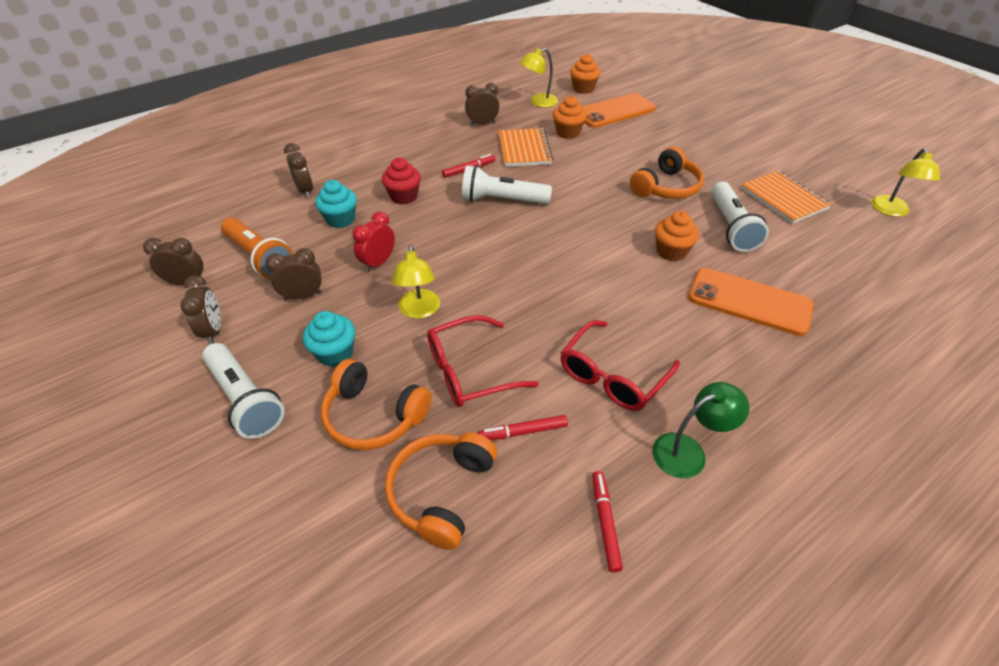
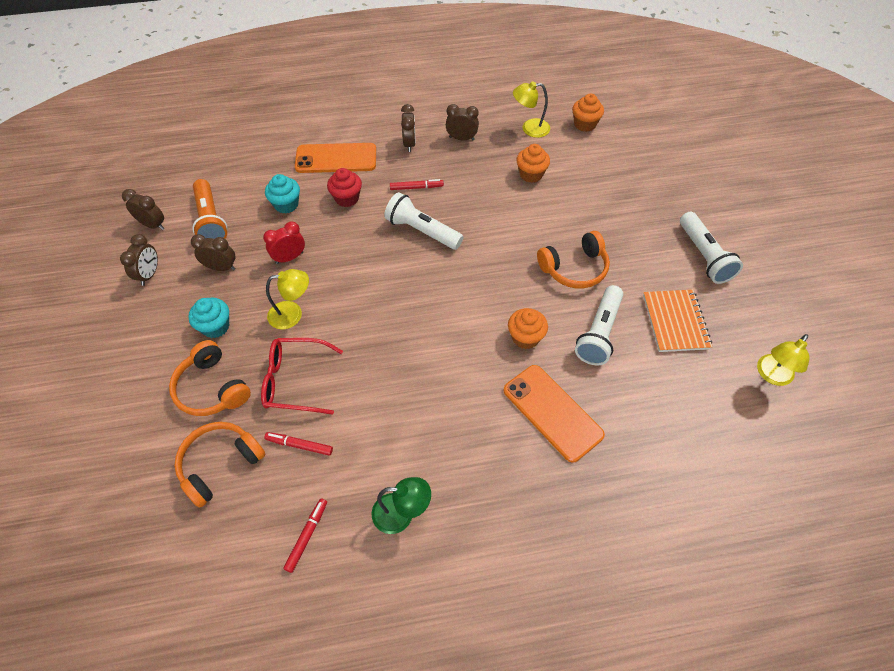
camera: 25 degrees right, 10 degrees up
(245, 400) = (141, 340): white flashlight -> white flashlight (703, 256)
(305, 191) = (276, 165): brown clock -> brown clock (409, 144)
(419, 311) = (292, 314): yellow lamp -> yellow lamp turned 120 degrees counterclockwise
(524, 149) = (478, 181): orange notebook -> none
(612, 376) = (392, 430): red glasses -> none
(614, 111) = (594, 162): orange phone -> orange phone (336, 158)

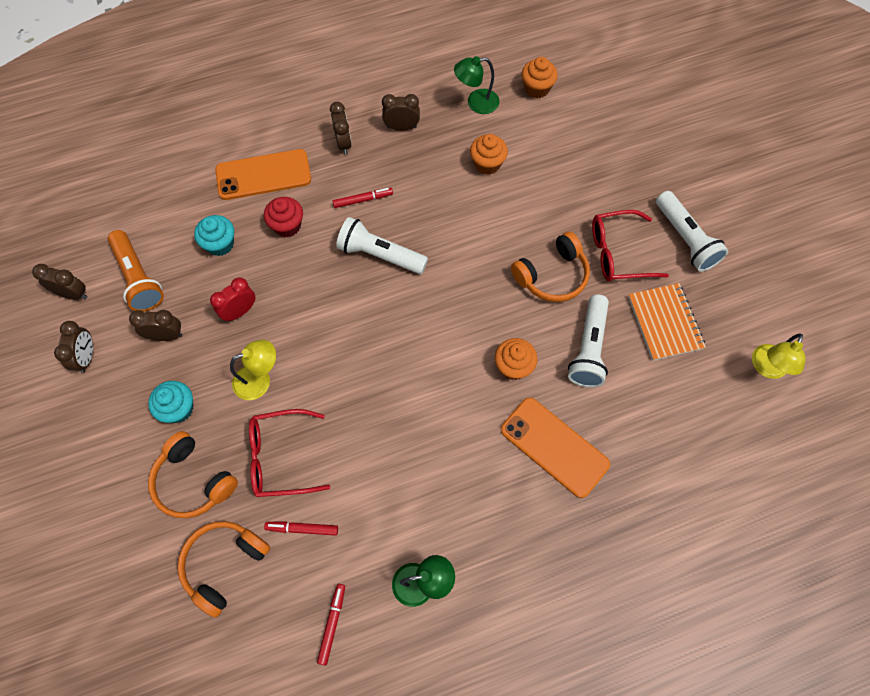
camera: 10 degrees left, 10 degrees up
(529, 128) = (476, 103): yellow lamp -> green lamp
(638, 258) = (618, 253): none -> red glasses

